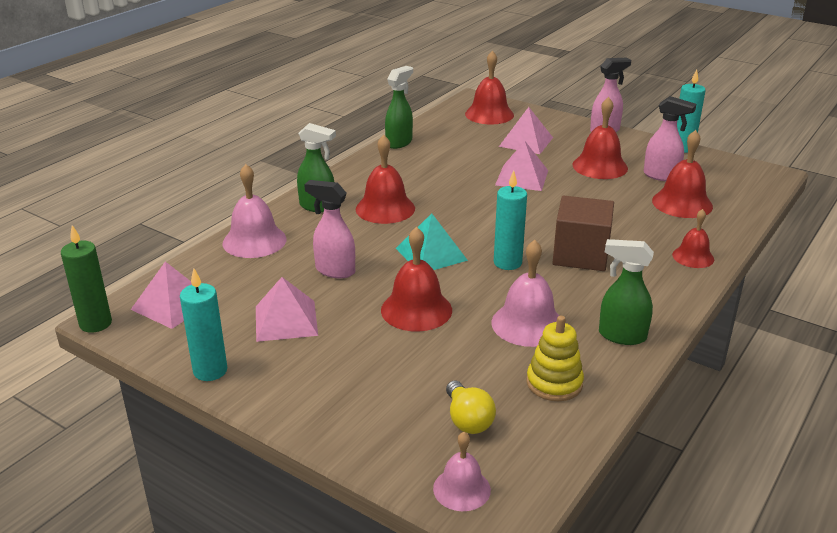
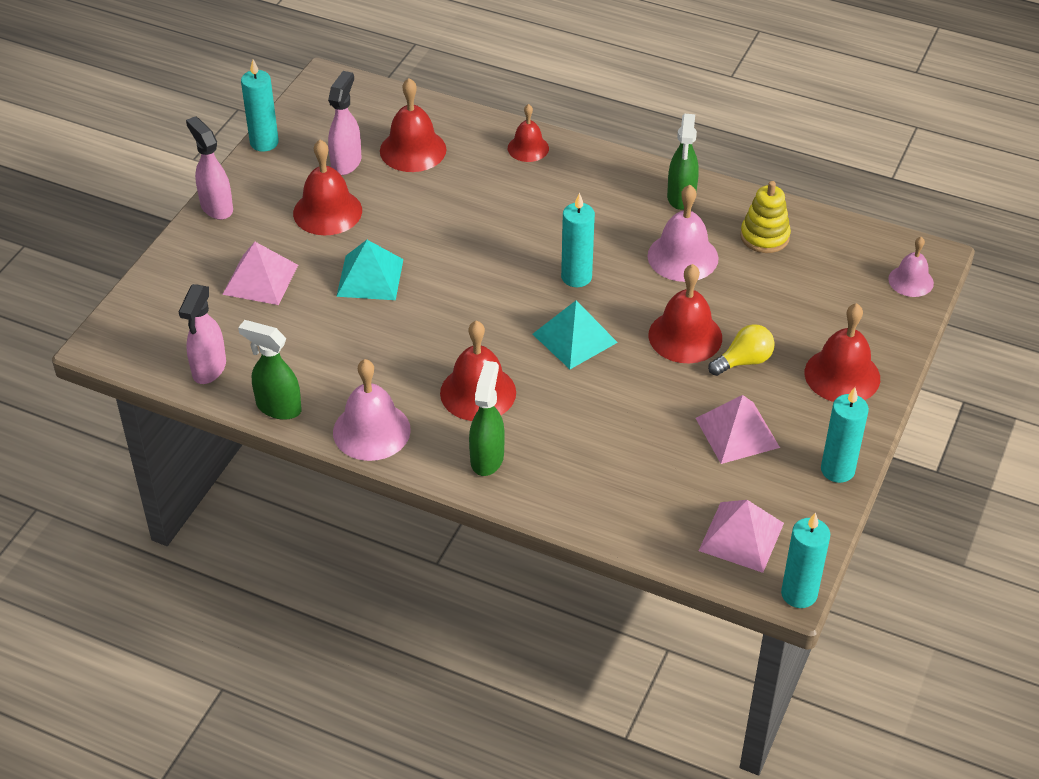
camera: 100 degrees left, 15 degrees up
(95, 323) = (799, 594): green candle -> turquoise candle
(254, 241) = (587, 500): pink bell -> pink bell (371, 431)
(334, 270) = (632, 412): pink spray bottle -> pink spray bottle (209, 369)
(468, 420) = (833, 284): yellow light bulb -> yellow light bulb (744, 361)
(489, 114) = (166, 322): red bell -> red bell (842, 375)
(522, 177) = (370, 277): pink pyramid -> turquoise pyramid
(580, 255) = (545, 224): brown cube -> none

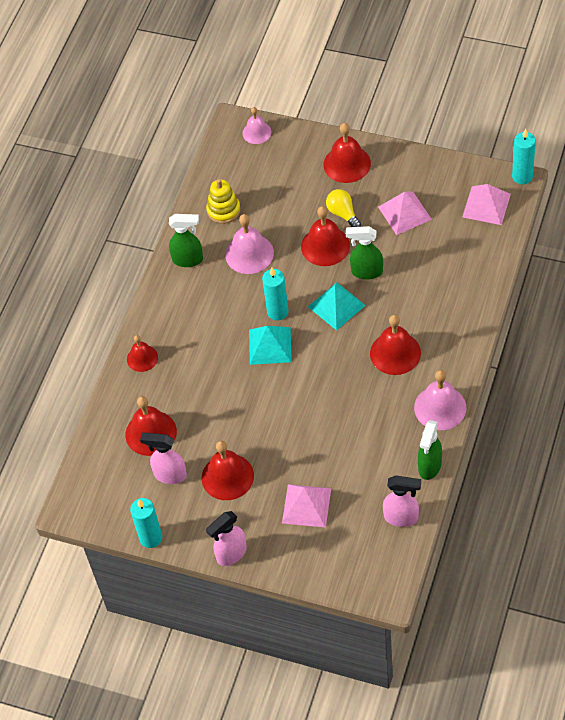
camera: 90 degrees left, 10 degrees up
(370, 277) = (295, 435): turquoise pyramid -> turquoise pyramid (270, 345)
(487, 458) = (451, 339): green spray bottle -> green spray bottle (366, 272)
(837, 470) = (425, 163): turquoise candle -> none

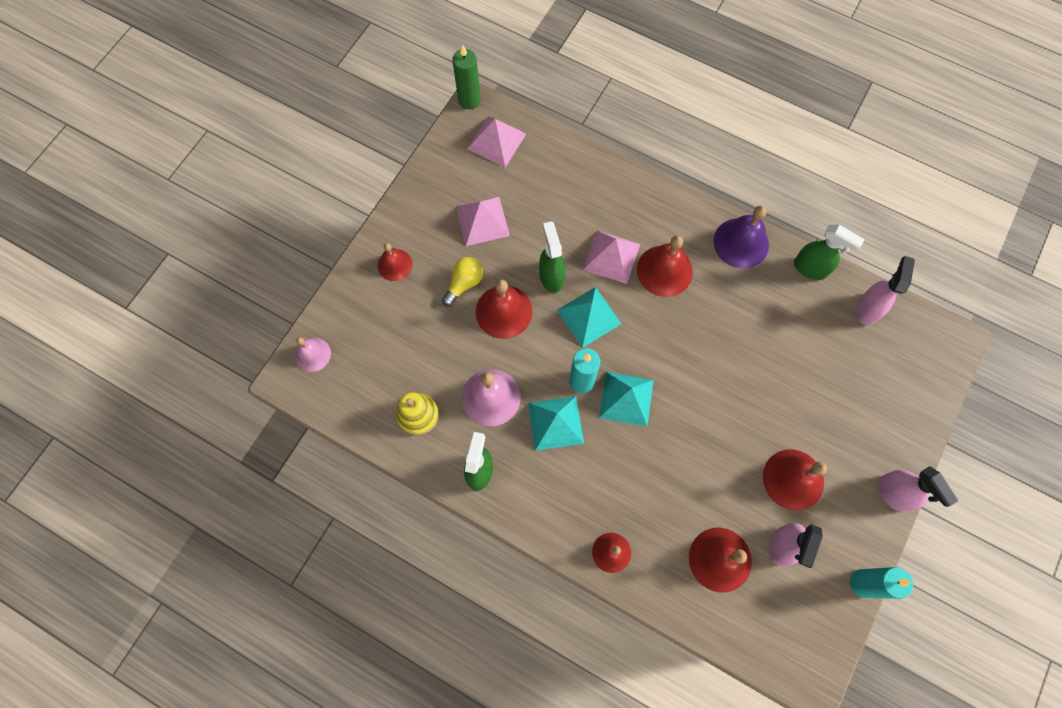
camera: 85 degrees left, 15 degrees up
(238, 301) = (556, 423): none -> turquoise pyramid
(306, 505) = (841, 400): pink pyramid -> pink pyramid (611, 257)
(343, 214) = (464, 283): yellow light bulb -> yellow light bulb turned 150 degrees clockwise
(347, 164) = (395, 265): red bell -> red bell, size x0.62
(366, 272) = (551, 276): green spray bottle -> green spray bottle turned 150 degrees clockwise
(440, 407) = (741, 243): pink bell -> purple bell
(522, 176) = (469, 100): turquoise candle -> green candle

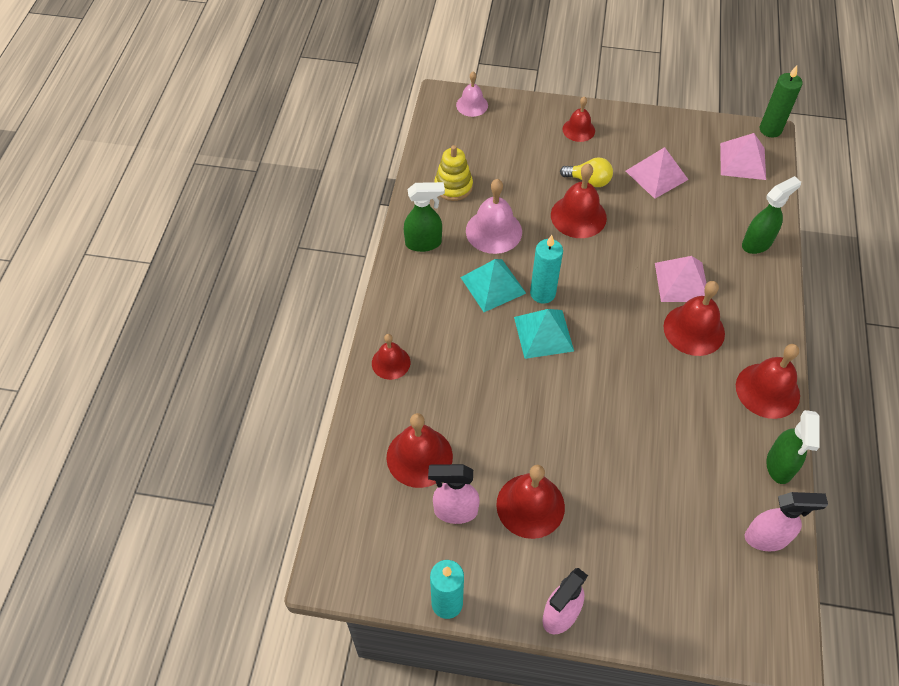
camera: 70 degrees right, 15 degrees down
(551, 276) = (633, 241): green spray bottle -> green spray bottle (757, 243)
(589, 316) = (609, 281): turquoise pyramid -> none
(741, 243) = (767, 390): purple bell -> red bell

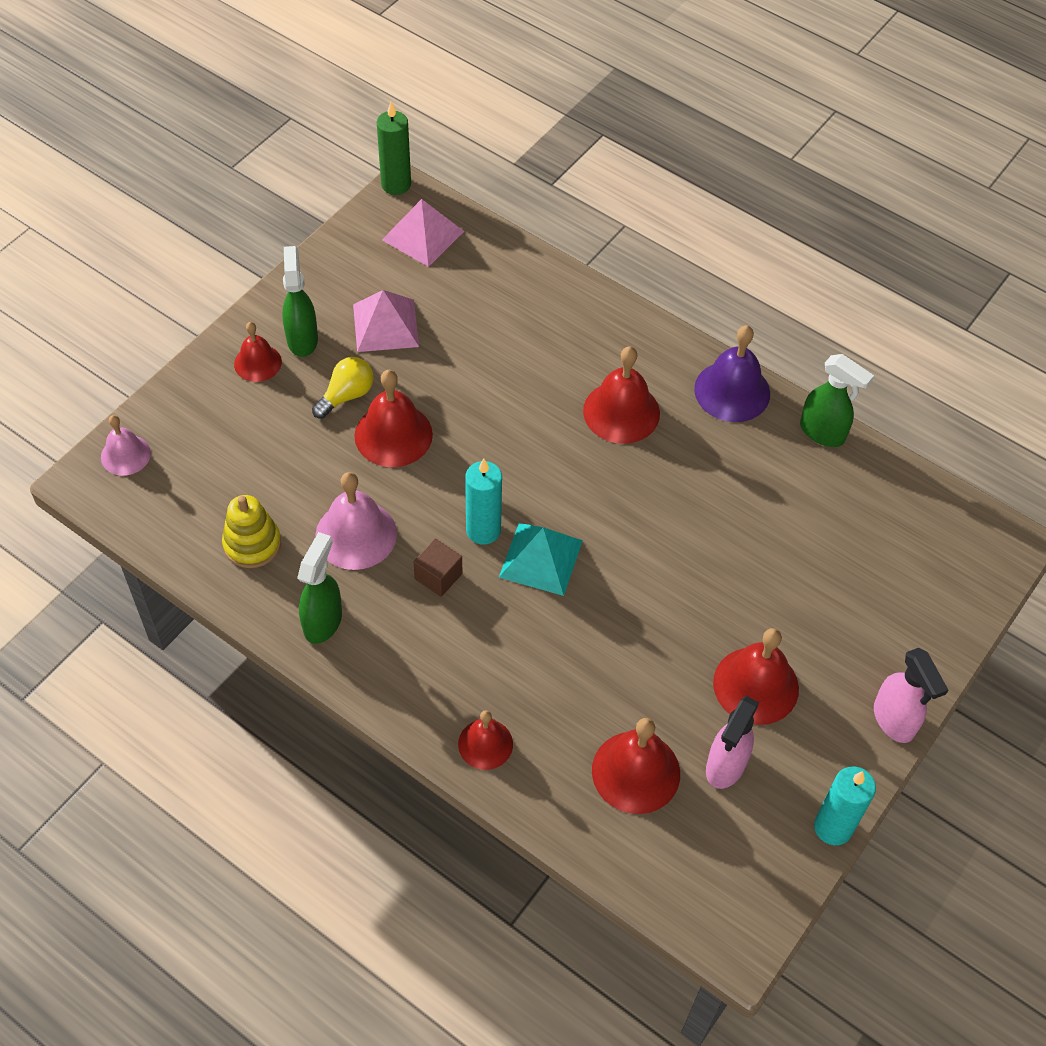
camera: 65 degrees left, 0 degrees up
(493, 285) = (438, 576): turquoise pyramid -> brown cube
(681, 282) = (552, 387): pink pyramid -> none
(757, 243) = (545, 290): green spray bottle -> green spray bottle (302, 339)
(767, 390) = (732, 391): red bell -> purple bell
(767, 538) = (894, 490): pink spray bottle -> none

